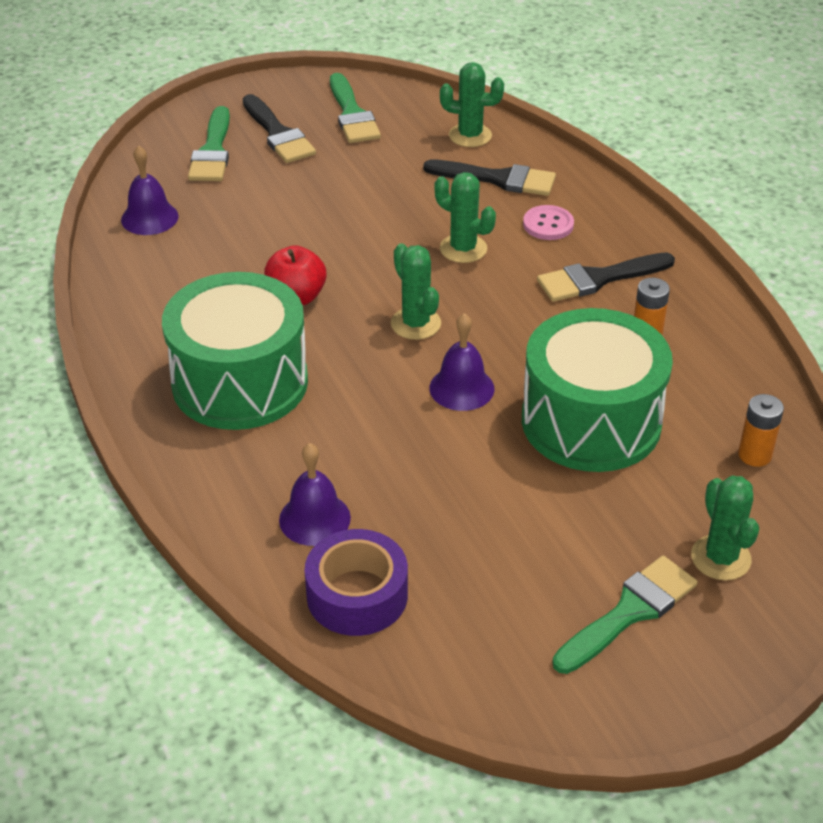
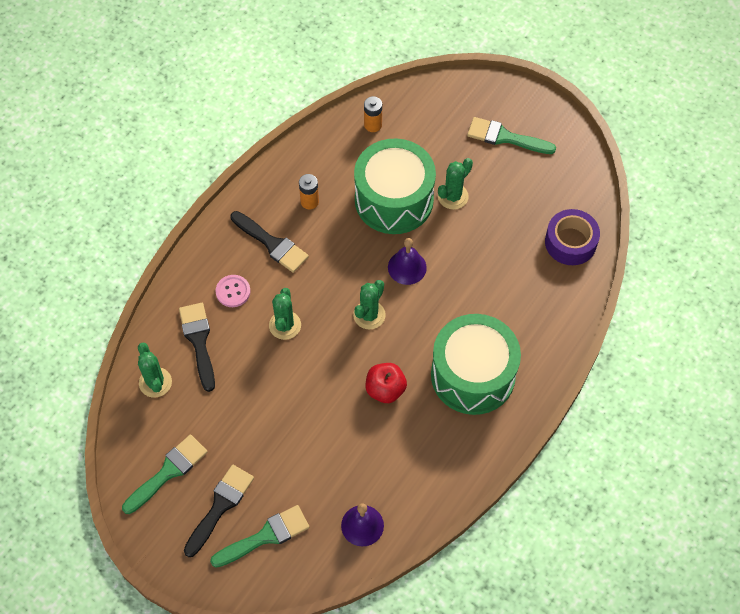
camera: 120 degrees left, 20 degrees up
(314, 518) = (540, 284): purple bell -> none
(720, 558) = (450, 116): green cactus -> green cactus (453, 196)

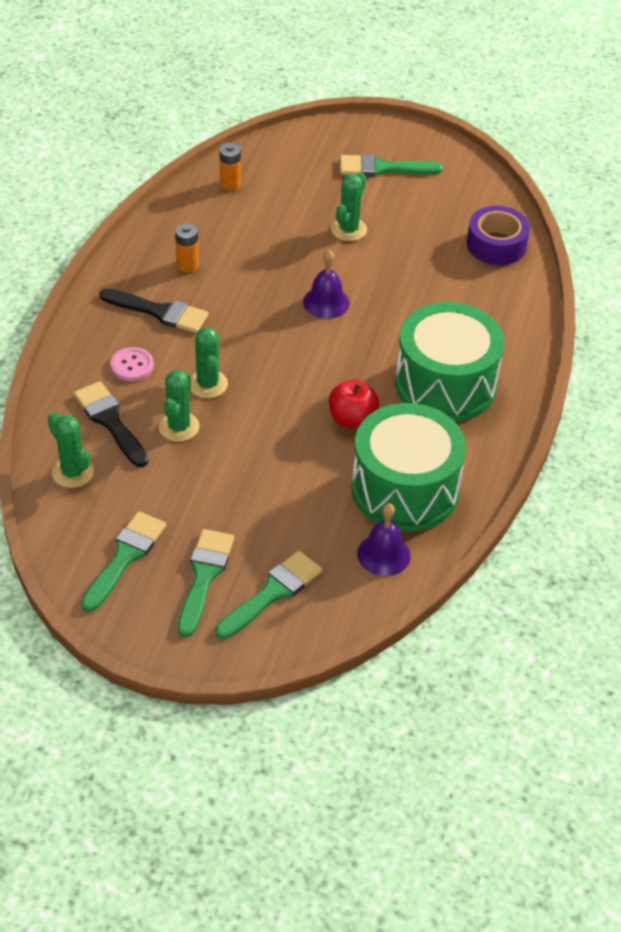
camera: 20 degrees left, 15 degrees down
(220, 506) = (204, 576): black brush -> green brush
(369, 315) = (302, 354): green cactus -> green cactus (179, 427)
(394, 199) = (283, 245): green drum -> green drum (405, 489)

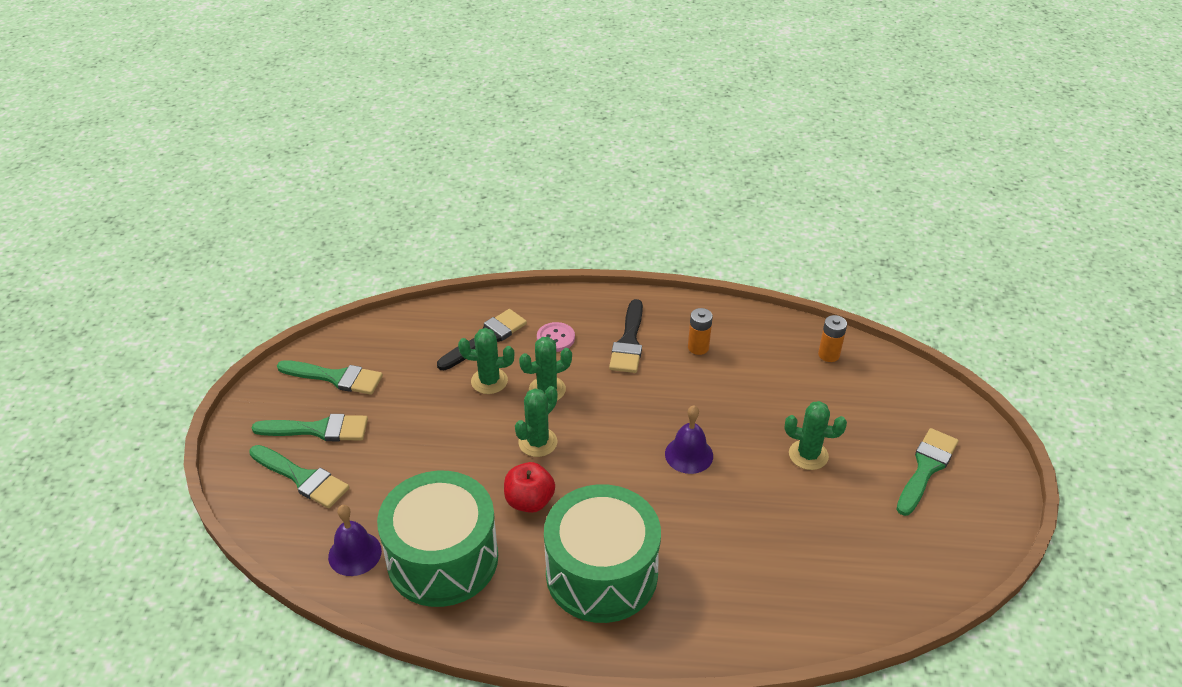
camera: 80 degrees right, 5 degrees down
(72, 472) = (423, 329): green cactus -> green cactus (538, 442)
(382, 168) = (926, 468): green brush -> green brush turned 45 degrees clockwise
(496, 245) = (852, 593): purple tape -> none

